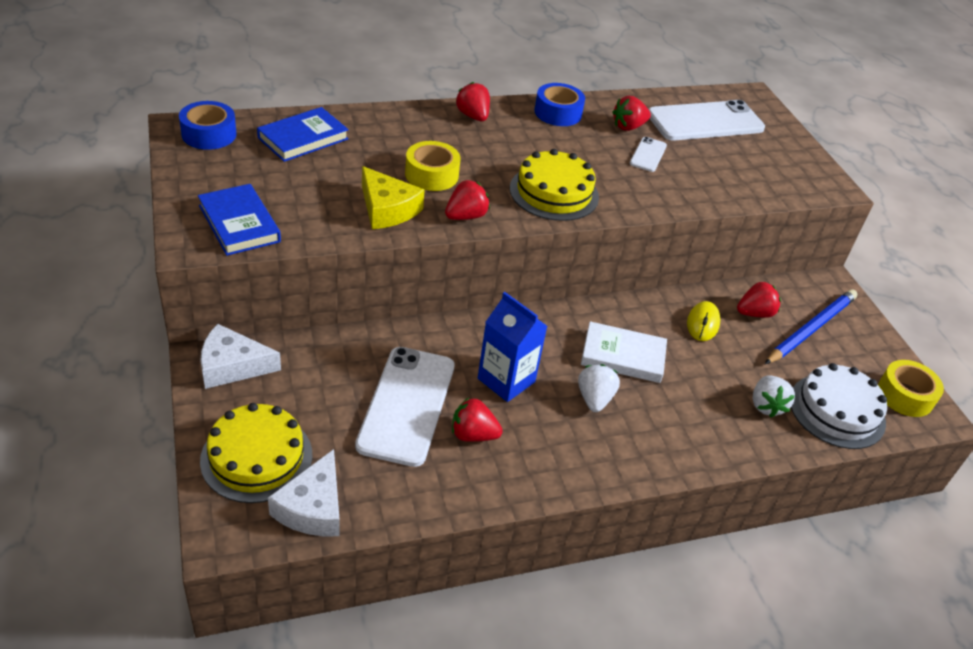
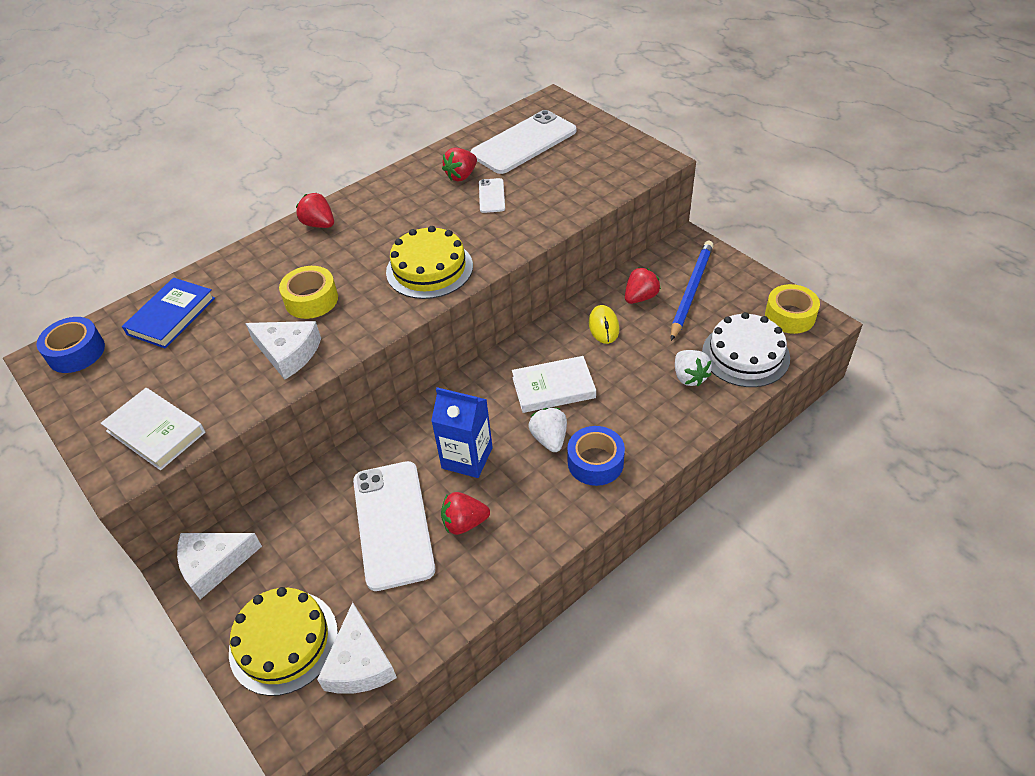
camera: 15 degrees left, 5 degrees up
(239, 223) = (155, 431): blue book -> white book
(387, 209) = (288, 353): yellow cheese -> white cheese
(465, 216) = (363, 327): red strawberry -> none
(558, 113) = (393, 188): blue tape -> blue tape (595, 462)

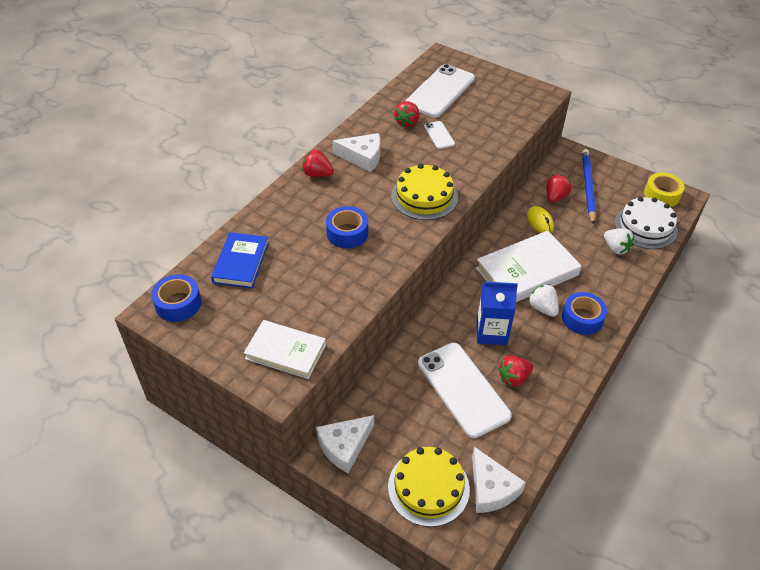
camera: 20 degrees left, 0 degrees up
(288, 353) = (354, 276): white cheese -> white cheese (362, 157)
(311, 300) = (347, 233): yellow tape -> blue tape
(553, 387) = (527, 271): white book -> white book, size x1.56

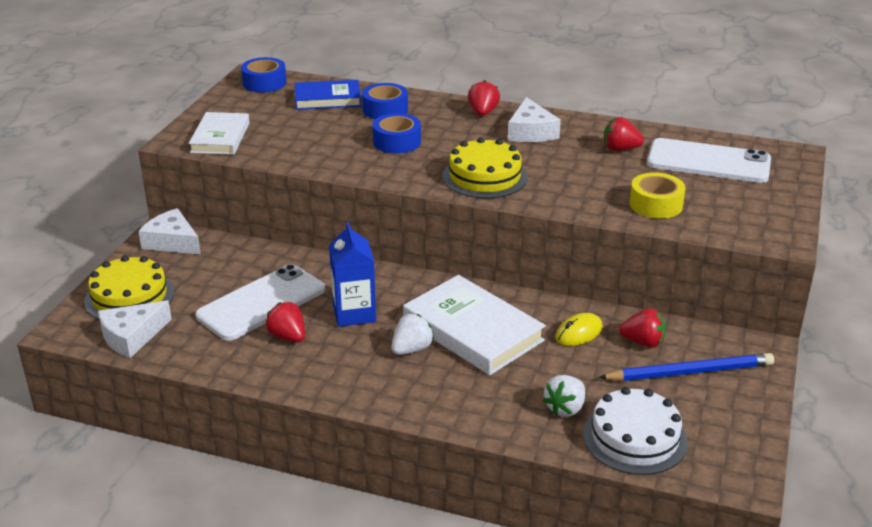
camera: 75 degrees right, 15 degrees down
(439, 135) = (611, 172): white phone -> none
(582, 318) = (407, 384): blue tape -> blue tape (385, 110)
(661, 195) = (729, 454): yellow tape -> yellow tape (655, 204)

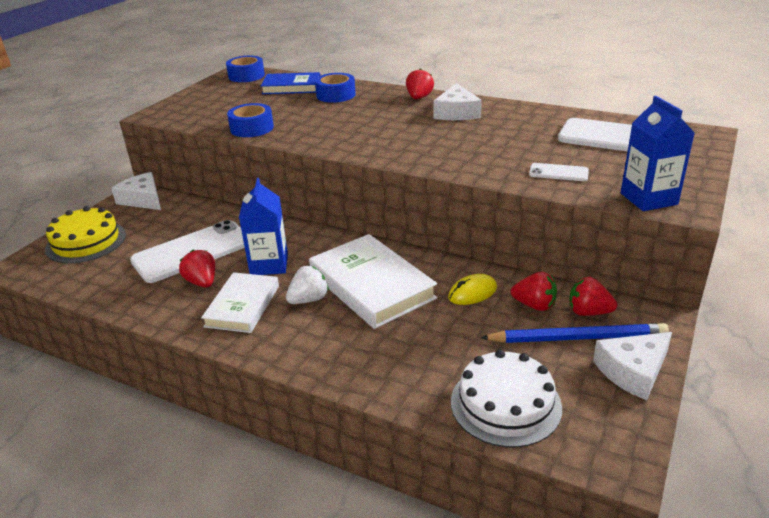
camera: 10 degrees right, 0 degrees up
(132, 336) = (70, 275): white cheese -> white cheese (633, 371)
(220, 137) = (189, 113): white book -> white book (242, 306)
(397, 142) = (335, 118): blue tape -> blue tape (252, 128)
(484, 176) = (402, 146): yellow cake -> none
(565, 408) = (440, 367): white strawberry -> none
(620, 149) = (535, 127): red strawberry -> red strawberry (588, 312)
(655, 204) = (558, 173): yellow tape -> white phone
(748, 231) = (648, 199): none -> blue carton

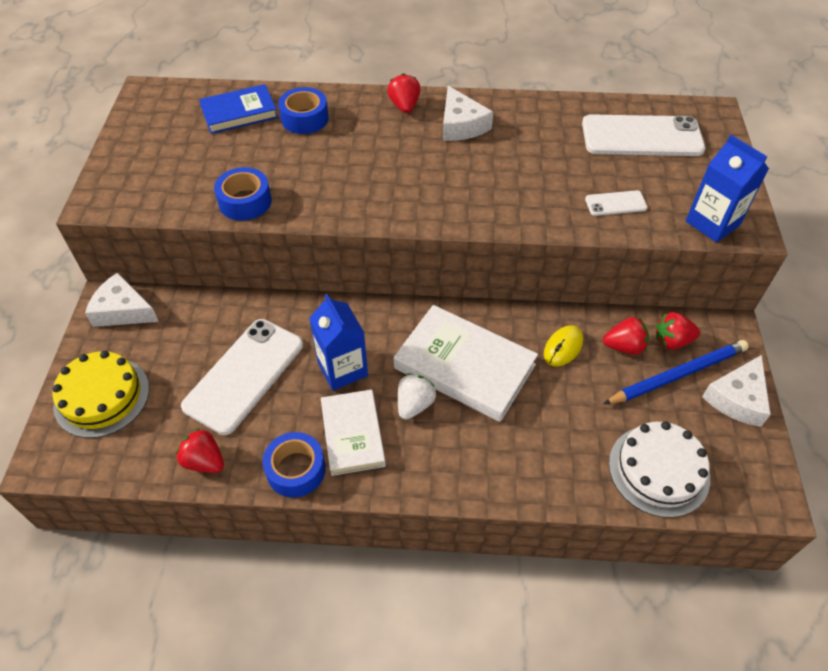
camera: 25 degrees left, 20 degrees up
(202, 282) = (286, 416): red strawberry -> red strawberry (204, 461)
(246, 76) = (164, 100): blue tape -> blue tape (296, 470)

